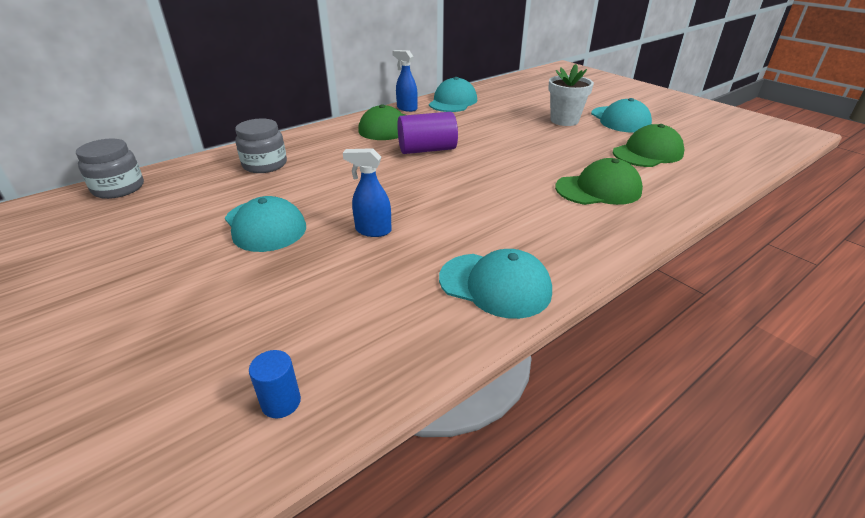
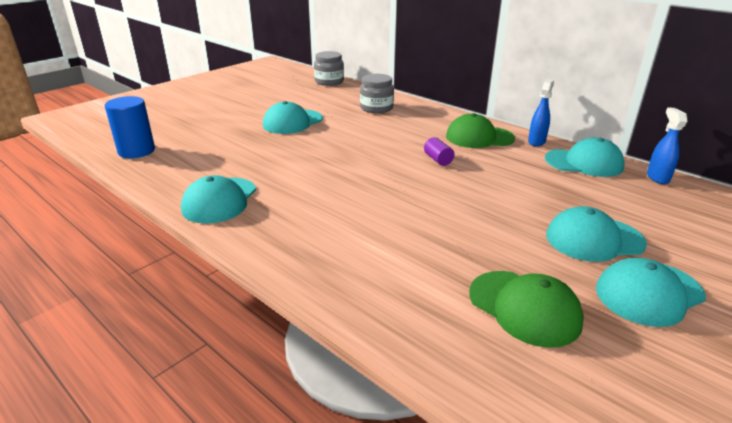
camera: 80 degrees right, 5 degrees down
(281, 402) = (136, 151): blue cylinder -> blue cylinder, size x1.88
(373, 231) = (289, 153): blue spray bottle -> blue spray bottle (657, 177)
(427, 150) = (438, 160): purple cylinder -> purple cylinder, size x0.53
(564, 120) = (594, 239): white flower pot -> turquoise cap
(598, 189) = (389, 256): green cap -> none

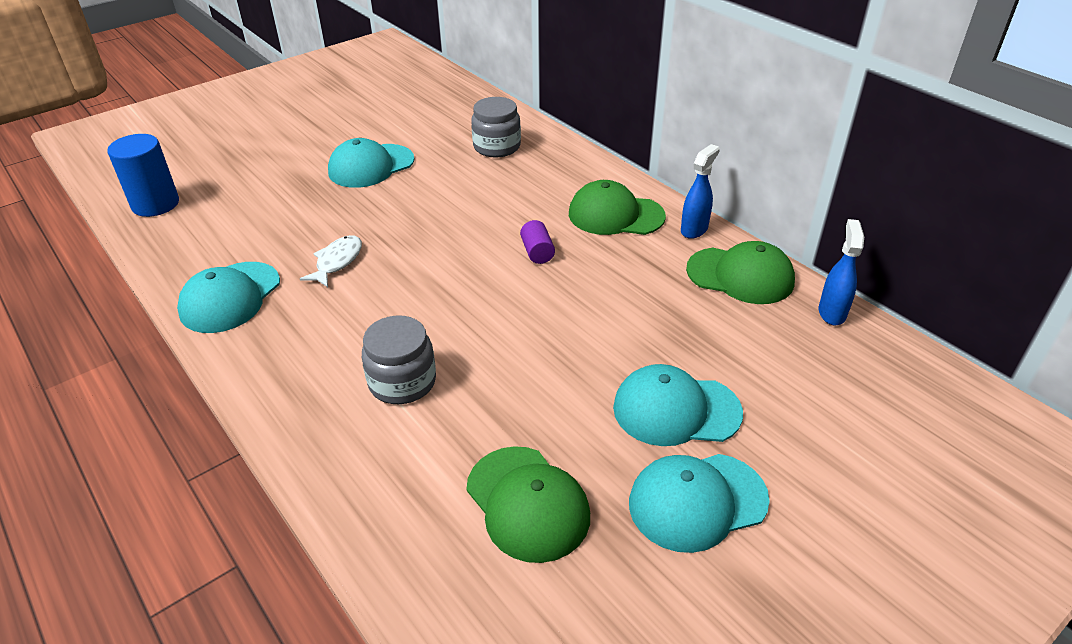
camera: 10 degrees right, 10 degrees up
(294, 174) = (337, 261): none -> white fish
(329, 82) = (452, 88): grey jar -> grey jar (402, 382)
(584, 163) = (740, 276): turquoise cap -> green cap

